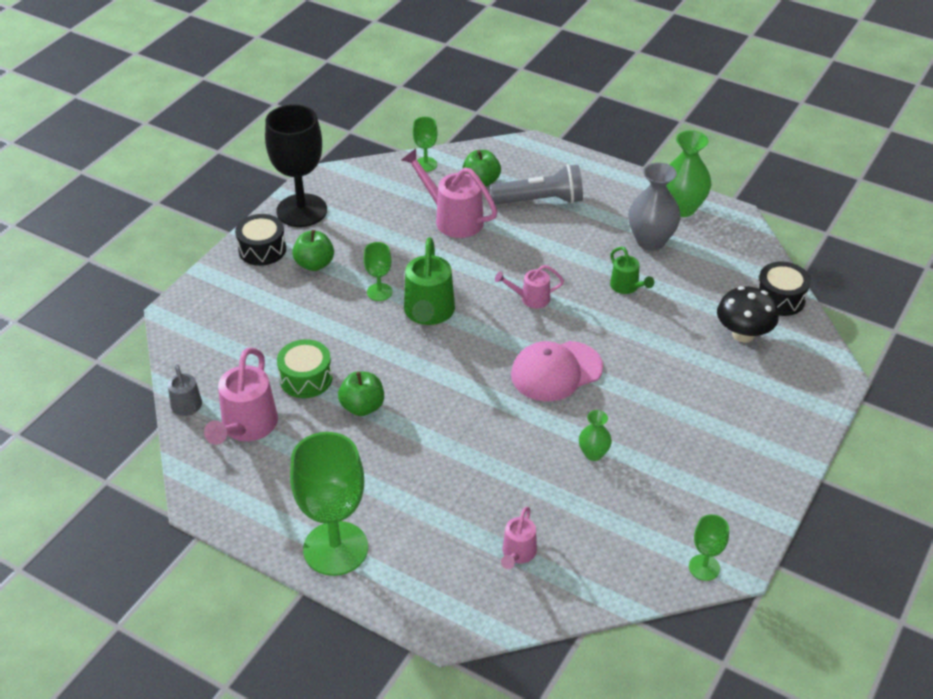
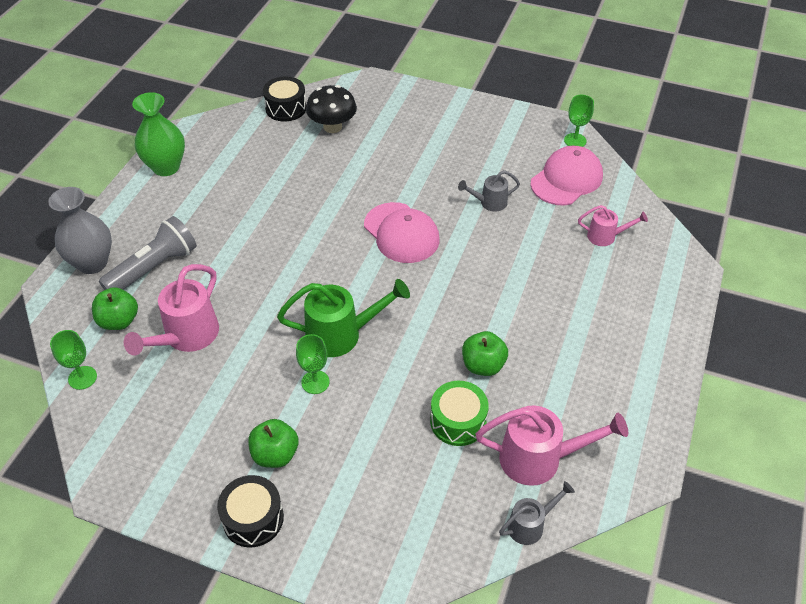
camera: 100 degrees left, 5 degrees up
(301, 210) = (174, 492): black goblet -> none
(335, 548) = (652, 353): green goblet -> none
(530, 298) = (308, 260): pink watering can -> none
(540, 200) = (154, 268): grey flashlight -> grey flashlight turned 60 degrees clockwise
(593, 454) = (489, 203): green vase -> grey watering can
(626, 539) = (566, 179): none -> pink cap
(627, 287) = (283, 196): green watering can -> none
(650, 241) = (216, 185): grey vase -> grey vase (92, 263)

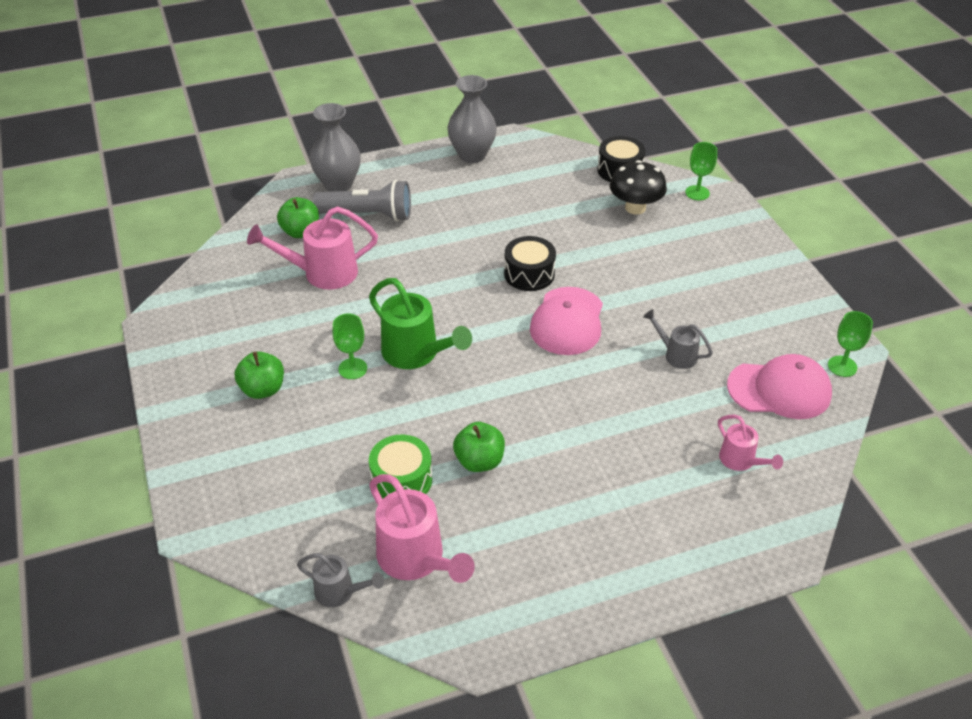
camera: 50 degrees right, 5 degrees down
(82, 378) = (234, 249): green goblet -> green goblet (697, 193)
(166, 167) = (472, 155): green vase -> grey vase
(253, 518) = (195, 414): black drum -> black drum (529, 274)

